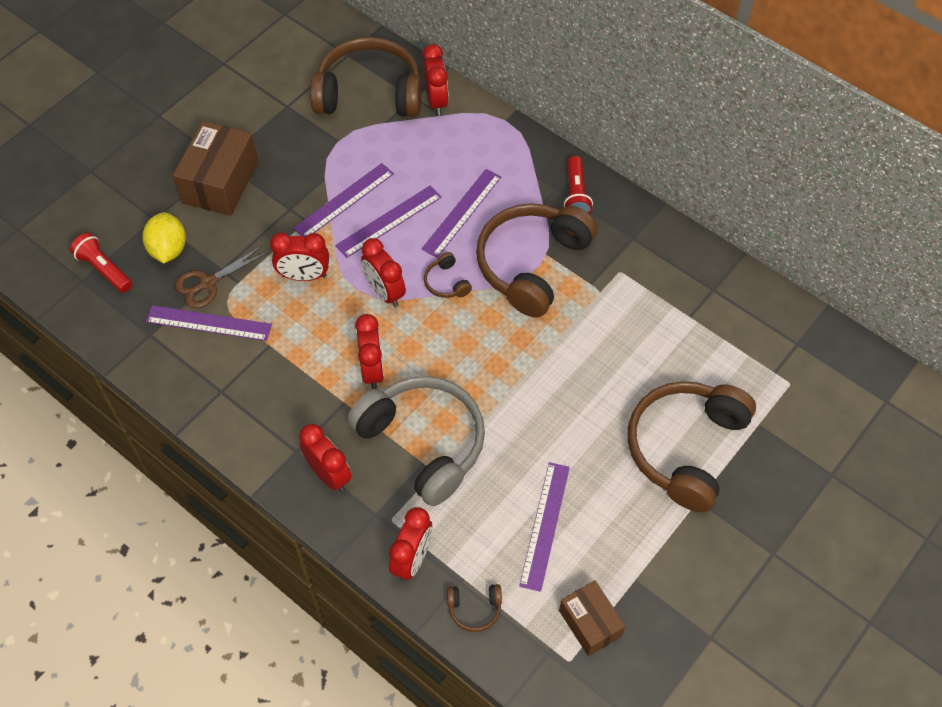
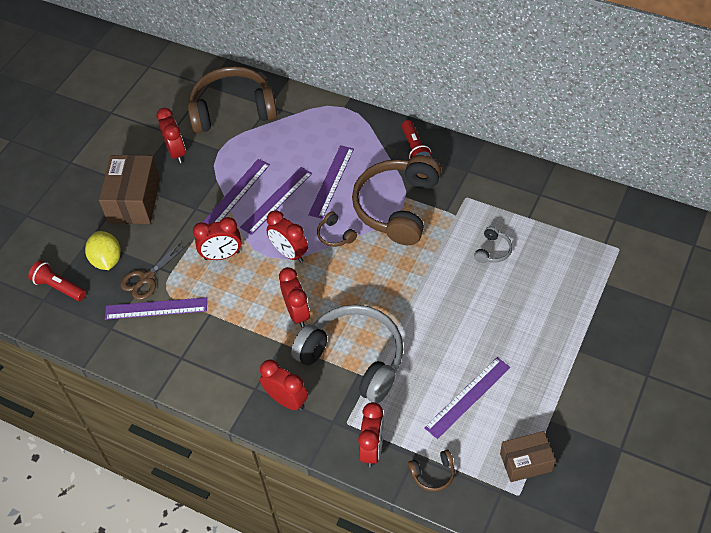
camera: 10 degrees left, 5 degrees down
(436, 101) = (286, 104): red clock -> red clock (176, 152)
(545, 525) = (468, 397): purple ruler -> purple ruler turned 45 degrees clockwise
(590, 623) = (526, 462): brown box -> brown box turned 60 degrees counterclockwise
(632, 348) = (492, 250): none -> grey headphones
(686, 448) = (557, 314): brown headphones -> none

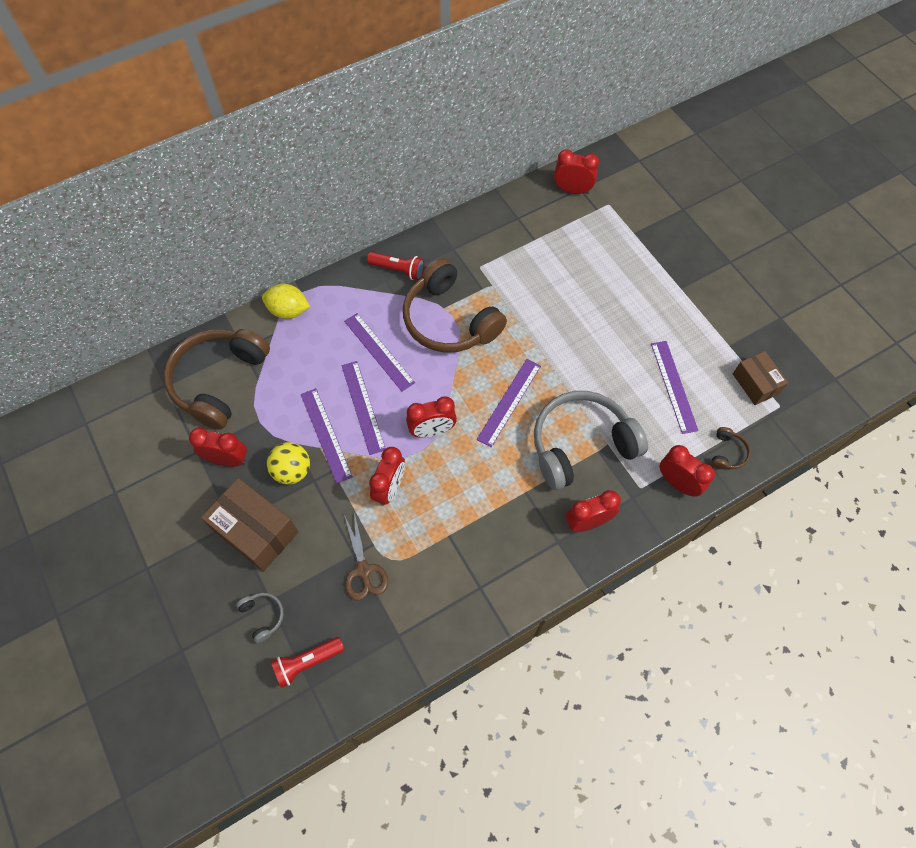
camera: 60 degrees left, 10 degrees up
(107, 260) = (310, 596): yellow lemon -> yellow lemon (288, 311)
(156, 308) = (406, 580): purple ruler -> purple ruler (509, 402)
(194, 192) = (292, 471): none -> yellow ball
(297, 313) = (502, 462): red clock -> red clock (572, 190)
(335, 235) = (441, 383): brown headphones -> none
(492, 250) = (548, 283): grey headphones -> grey headphones (263, 616)
(526, 462) = (755, 384): brown box -> brown box turned 45 degrees counterclockwise

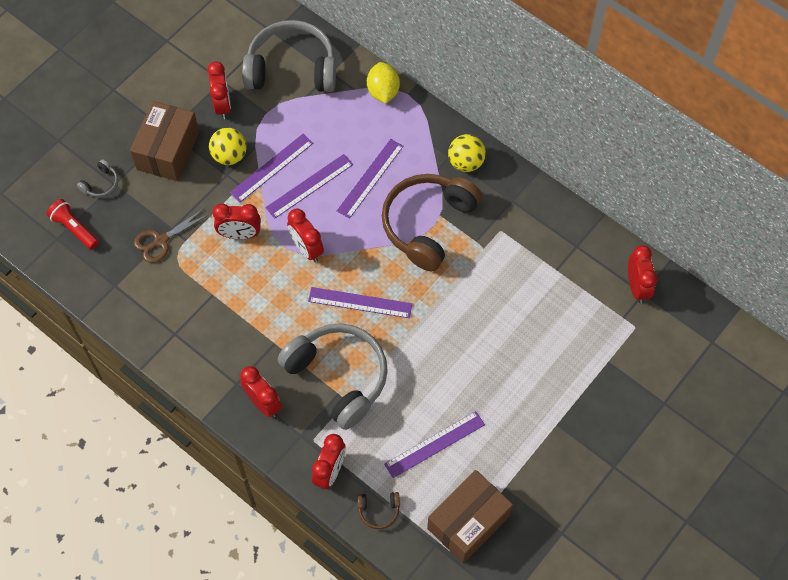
camera: 70 degrees right, 0 degrees up
(219, 381) = (292, 69): brown headphones -> grey headphones
(398, 270) = (466, 162): red flashlight -> yellow ball
(755, 384) = (468, 522): brown box -> brown box, size x1.61

